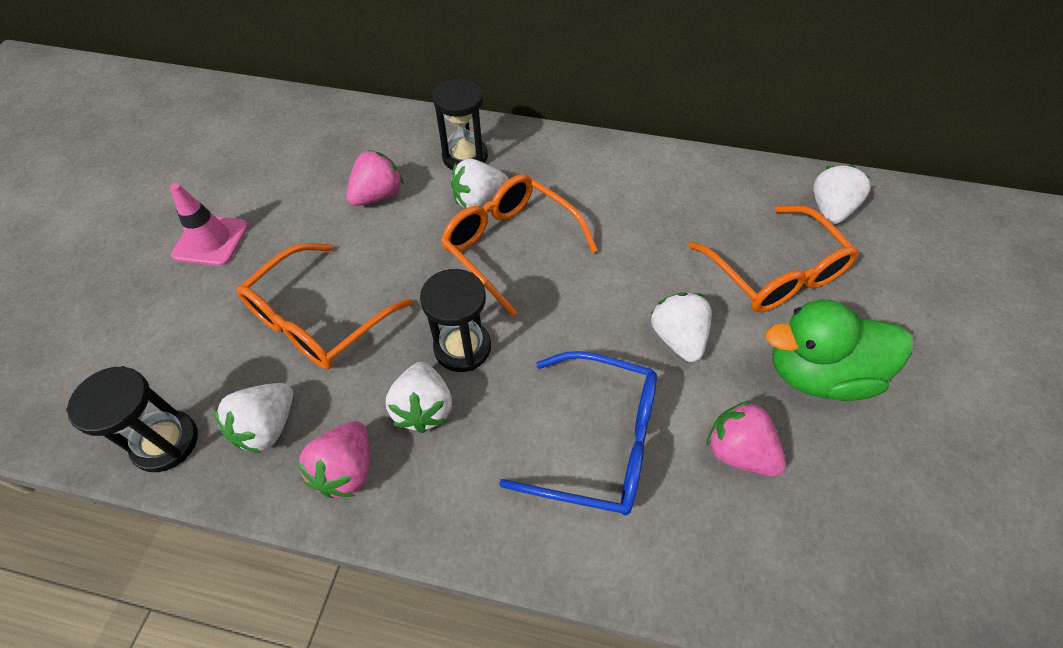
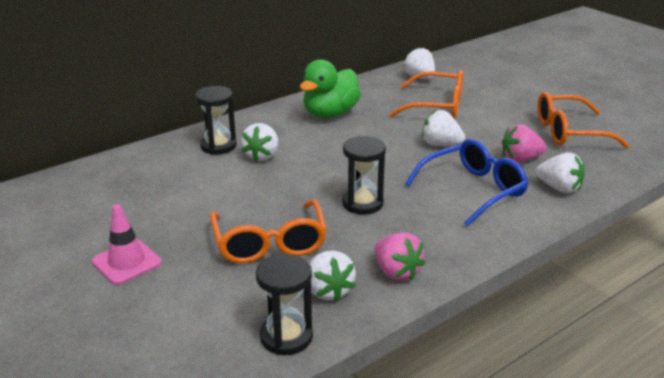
camera: 50 degrees left, 25 degrees down
(378, 196) = (199, 185): pink strawberry -> none
(424, 408) = (387, 231): white strawberry -> white strawberry (559, 188)
(510, 246) = (312, 161): orange glasses -> orange glasses (569, 132)
(817, 373) = (503, 123): green duck -> green duck (330, 114)

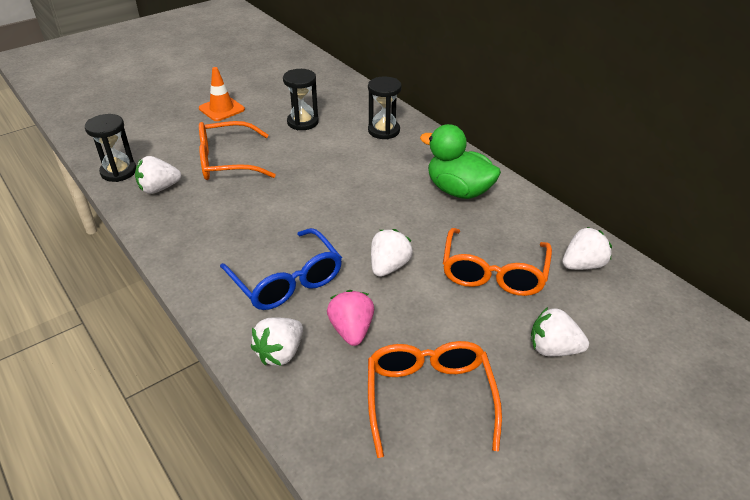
camera: 90 degrees right, 10 degrees up
(127, 262) = (221, 109): pink traffic cone -> orange traffic cone
(262, 156) = (365, 153): white strawberry -> white strawberry (553, 349)
(362, 203) = (274, 207): black hourglass -> black hourglass (303, 122)
(396, 272) = (169, 221): pink strawberry -> none

